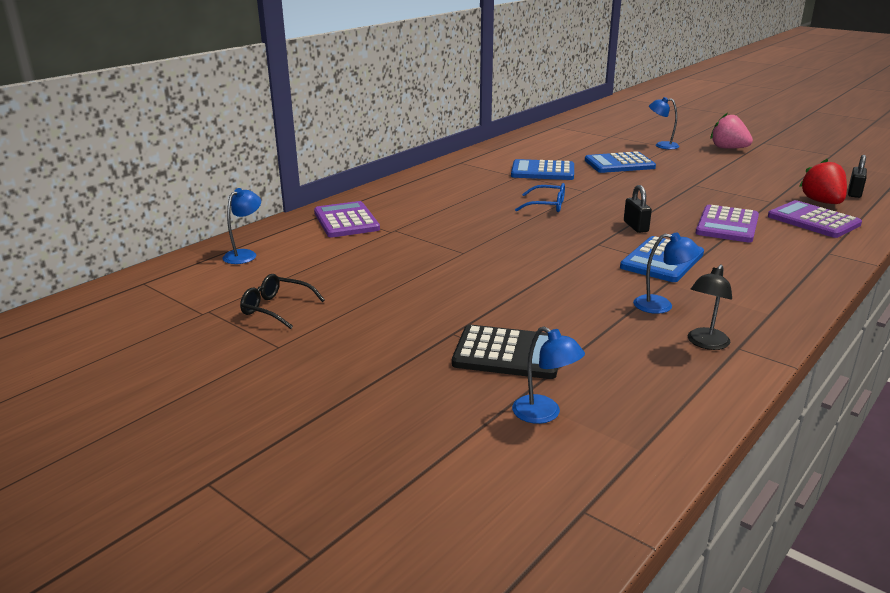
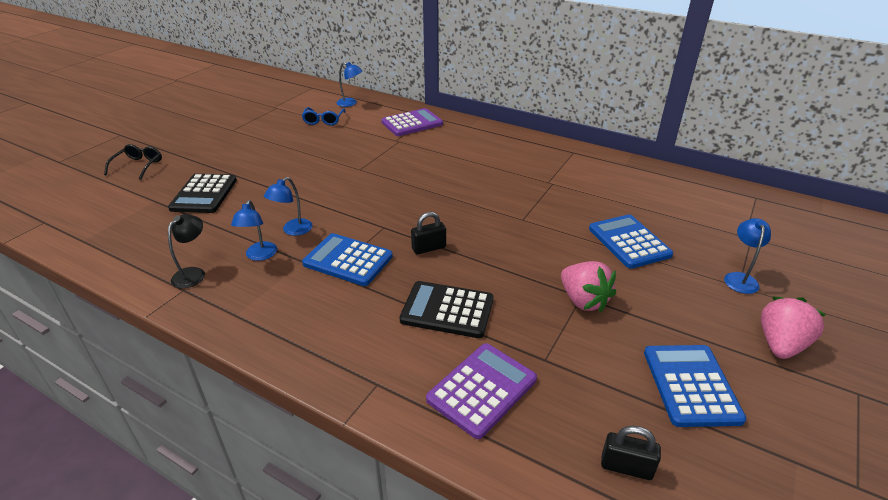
camera: 80 degrees right, 10 degrees up
(276, 308) = (276, 122): black glasses -> black glasses (138, 166)
(542, 171) = (571, 194): blue calculator -> blue calculator (691, 385)
(544, 414) = (132, 209): blue lamp -> blue lamp (293, 230)
(547, 206) = (470, 199): blue glasses -> blue glasses (323, 120)
(700, 184) = (583, 300): none -> pink strawberry
(705, 343) = (193, 273): black lamp -> black lamp turned 90 degrees clockwise
(727, 225) = (447, 310): purple calculator -> black calculator
(822, 202) = (561, 414): red strawberry -> none

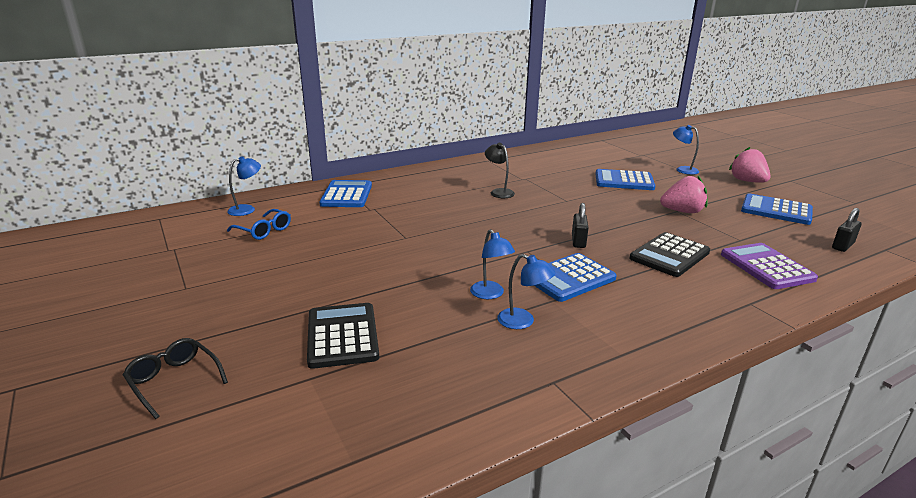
camera: 60 degrees left, 10 degrees down
(193, 273) = (525, 369): black lamp -> black lamp (499, 192)
(204, 194) = (342, 336): black calculator -> black calculator turned 135 degrees counterclockwise
(412, 123) = (346, 195): purple calculator -> blue calculator

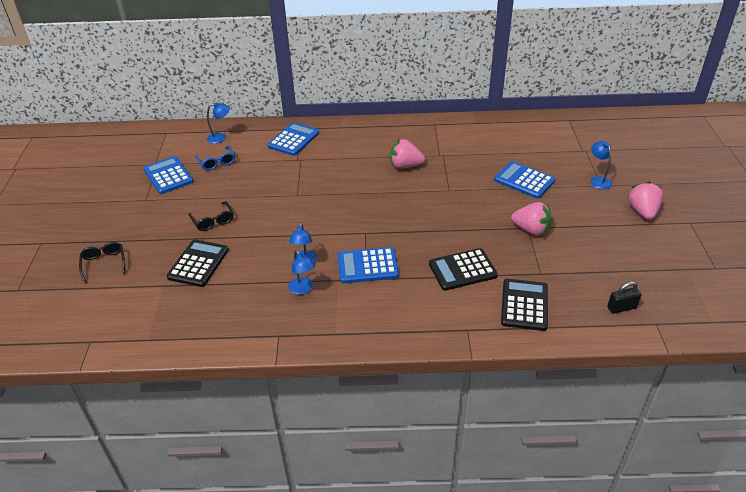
camera: 30 degrees right, 15 degrees up
(317, 285) = (213, 221): none -> black glasses
(499, 192) = (405, 166): black lamp -> pink strawberry
(578, 241) = (411, 235): black padlock -> none
(766, 267) = (524, 305): purple calculator -> black calculator
(776, 210) = (619, 253): blue calculator -> blue calculator (168, 176)

